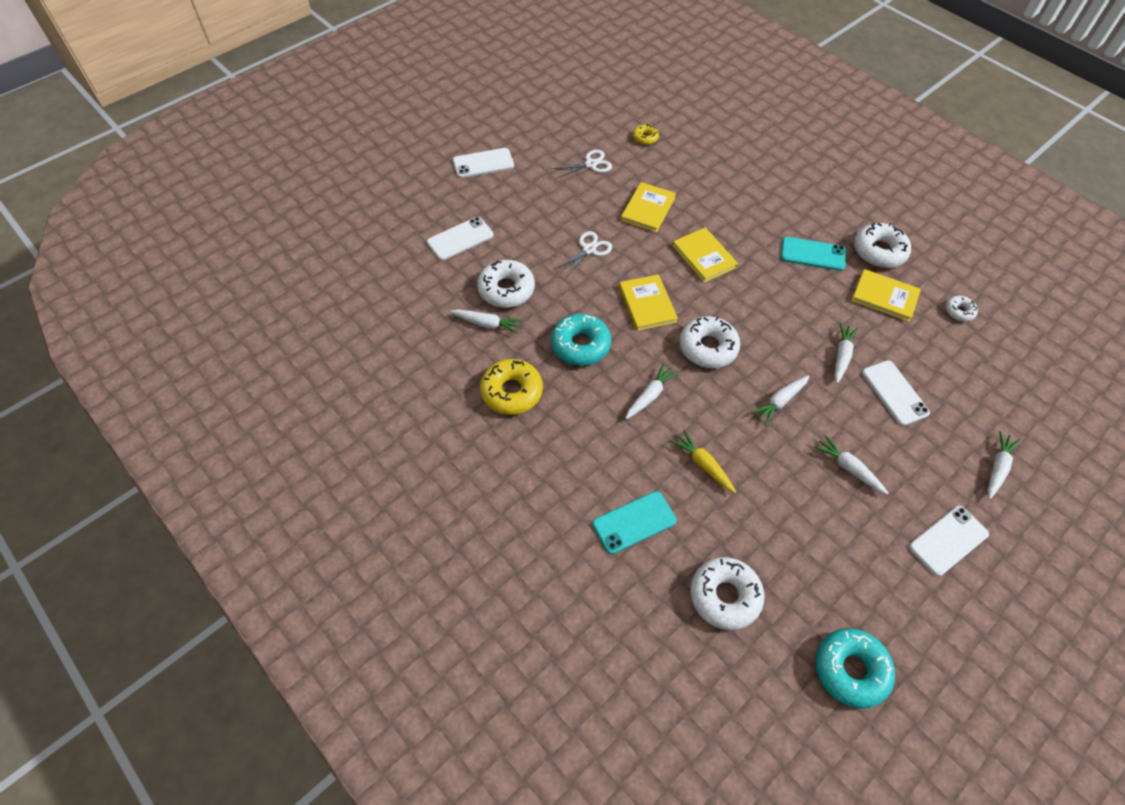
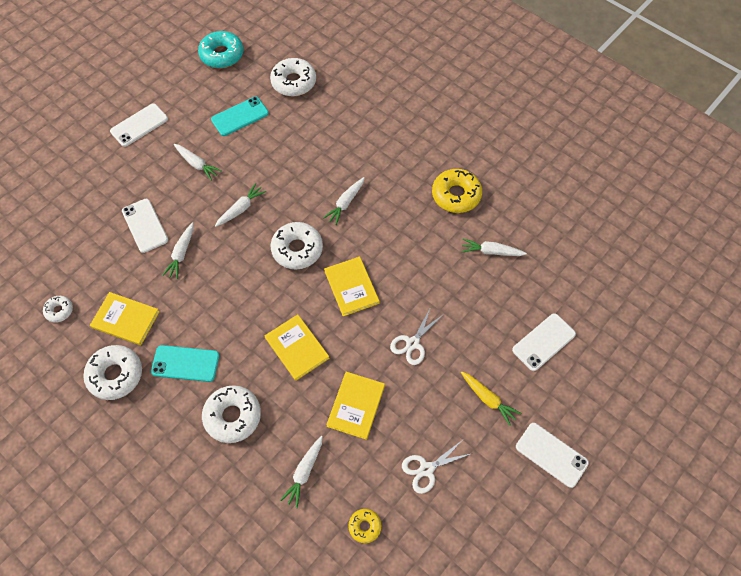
camera: 175 degrees right, 5 degrees up
(483, 163) = (551, 454): white phone -> white phone turned 60 degrees clockwise
(506, 289) = (483, 288): white donut -> white donut (233, 416)
(580, 345) = (407, 240): turquoise donut -> none
(634, 522) = (353, 116): turquoise phone -> turquoise phone (240, 116)
(703, 465) = (304, 156): yellow carrot -> yellow carrot (488, 399)
(997, 468) = (84, 175): white carrot -> white carrot (304, 472)

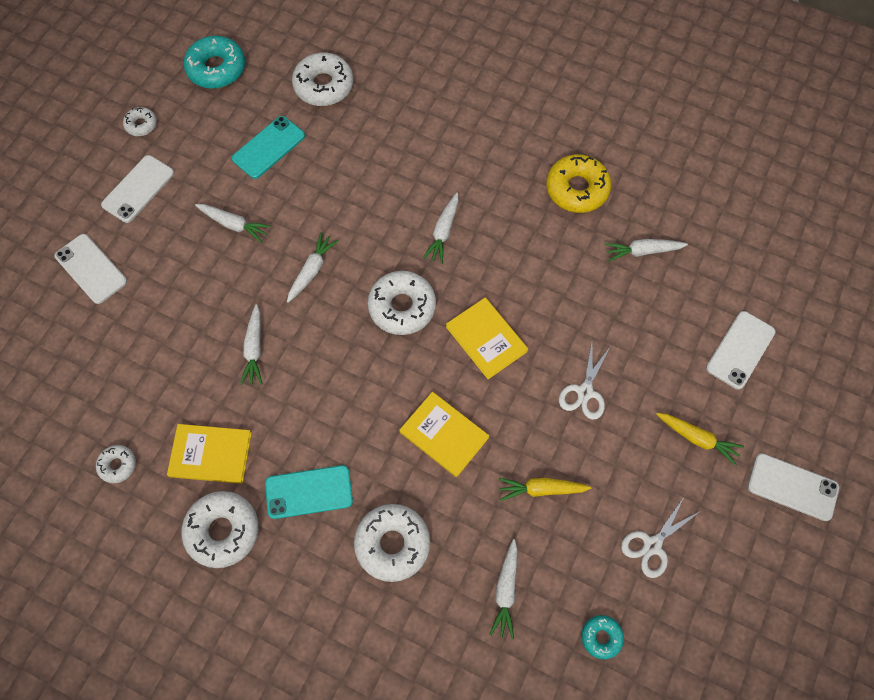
camera: 15 degrees left, 5 degrees up
(145, 225) = (193, 323): white phone -> white phone (91, 269)
(156, 82) = (141, 125): none -> white donut
(356, 406) = (541, 489): yellow book -> yellow carrot
(365, 526) = (601, 637): yellow donut -> turquoise donut

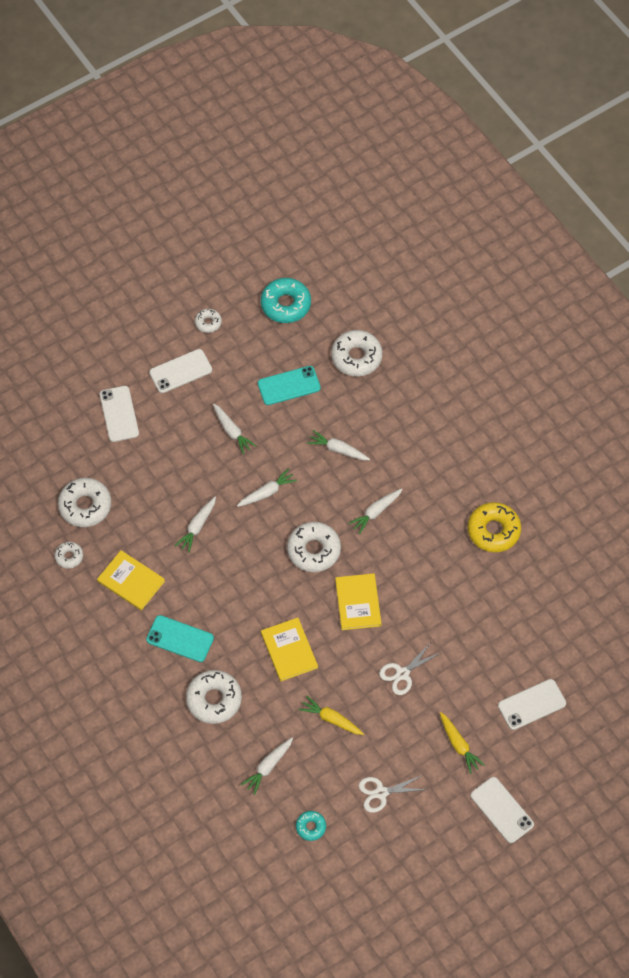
camera: 30 degrees right, 5 degrees down
(223, 531) = (112, 633): white donut -> white donut (85, 506)
(642, 251) = (510, 600): white carrot -> white carrot (338, 449)

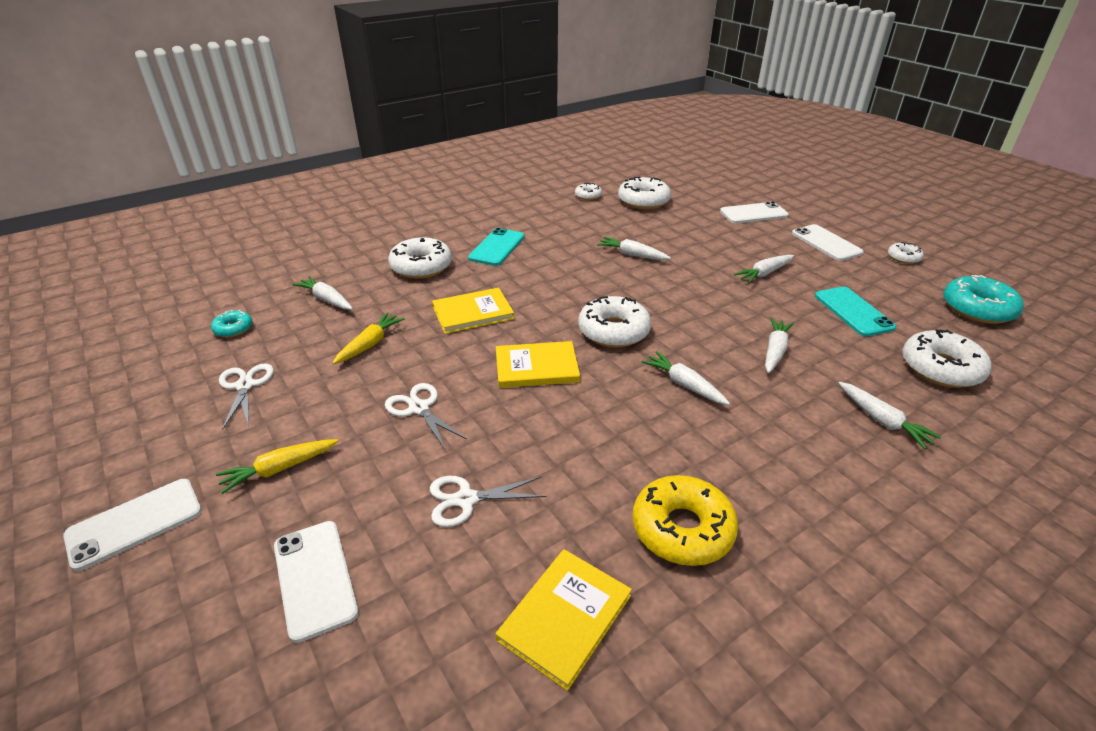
camera: 90 degrees right, 25 degrees down
(131, 581) = (563, 222): yellow book -> yellow book (565, 617)
(267, 492) = (689, 297): white carrot -> white carrot (882, 420)
(478, 637) = (466, 499): none -> white scissors

